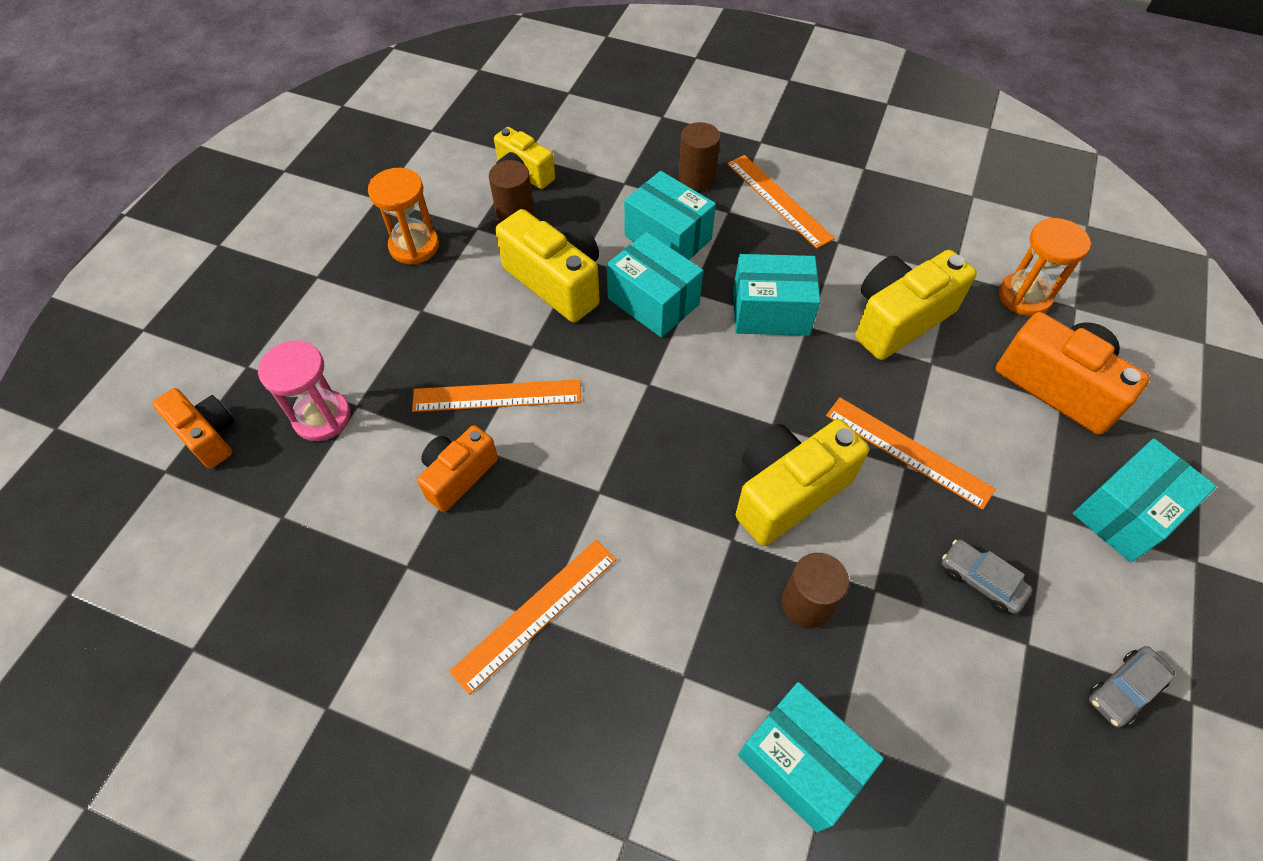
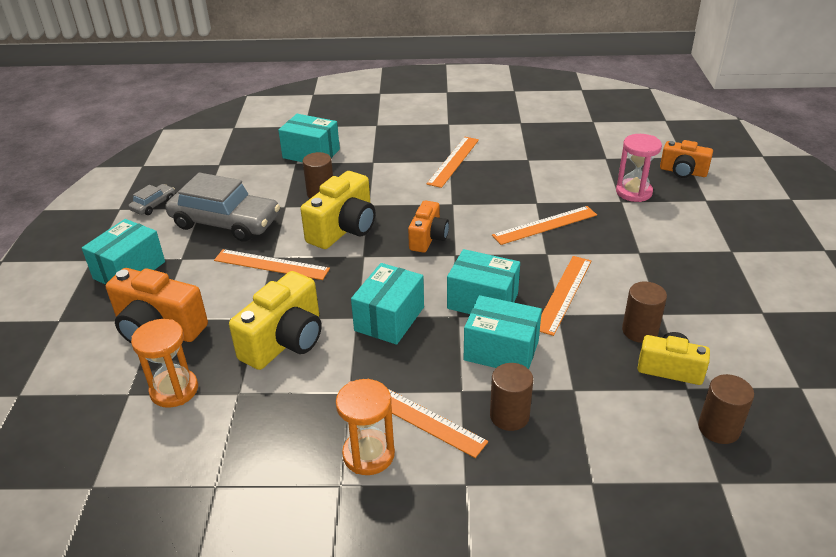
camera: 160 degrees right, 20 degrees down
(414, 246) = (691, 287): orange hourglass -> orange hourglass (368, 454)
(458, 475) = (534, 191): orange camera -> orange camera (428, 238)
(532, 121) = (718, 428): none -> brown cylinder
(556, 282) = (563, 294): yellow camera -> orange ruler
(770, 312) = (389, 319): turquoise box -> turquoise box turned 45 degrees counterclockwise
(981, 580) = (225, 222): grey car -> grey car, size x2.24

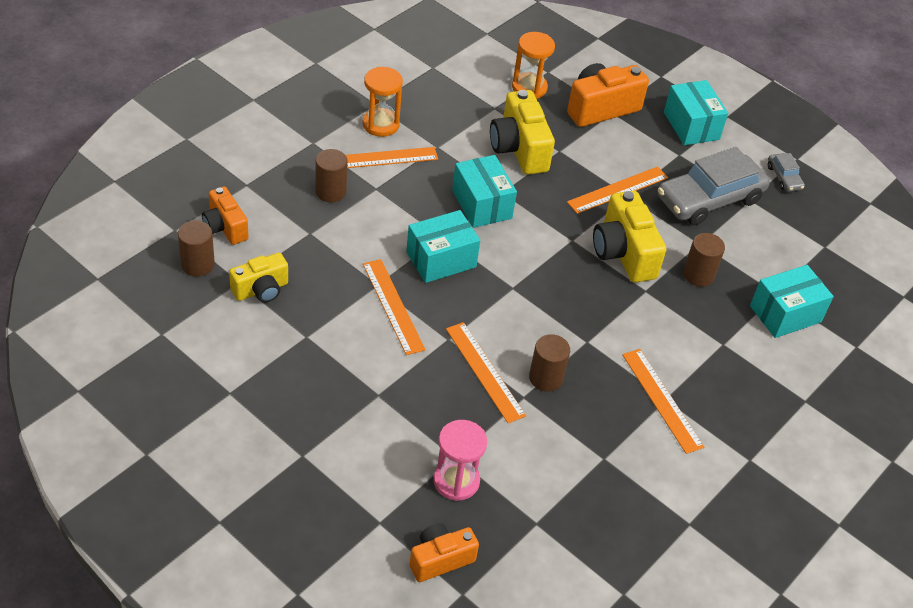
camera: 125 degrees right, 10 degrees up
(428, 238) = (553, 289): orange camera -> orange camera (225, 227)
(501, 351) = (383, 230): turquoise box -> none
(545, 225) = (484, 371): orange ruler -> orange ruler turned 45 degrees counterclockwise
(640, 331) = (308, 309): brown cylinder -> brown cylinder (545, 378)

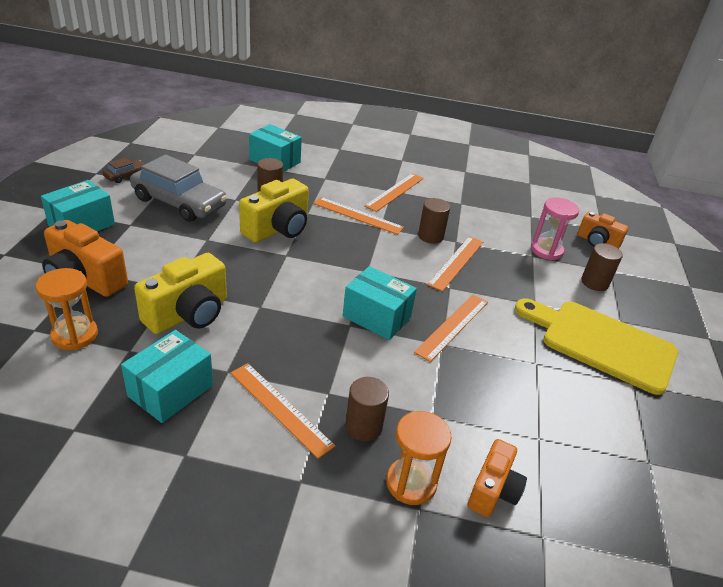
camera: 120 degrees left, 10 degrees down
(197, 264) = (558, 484): brown cylinder -> brown cylinder (594, 283)
(261, 290) = (529, 416): yellow camera -> none
(289, 409) = (601, 343): none -> yellow cutting board
(381, 124) = (221, 432): orange hourglass -> orange hourglass (411, 483)
(482, 204) = (288, 314): turquoise box -> turquoise box (171, 390)
(618, 190) = (203, 246): orange ruler -> orange ruler (357, 215)
(784, 177) = (125, 176): grey car -> brown car

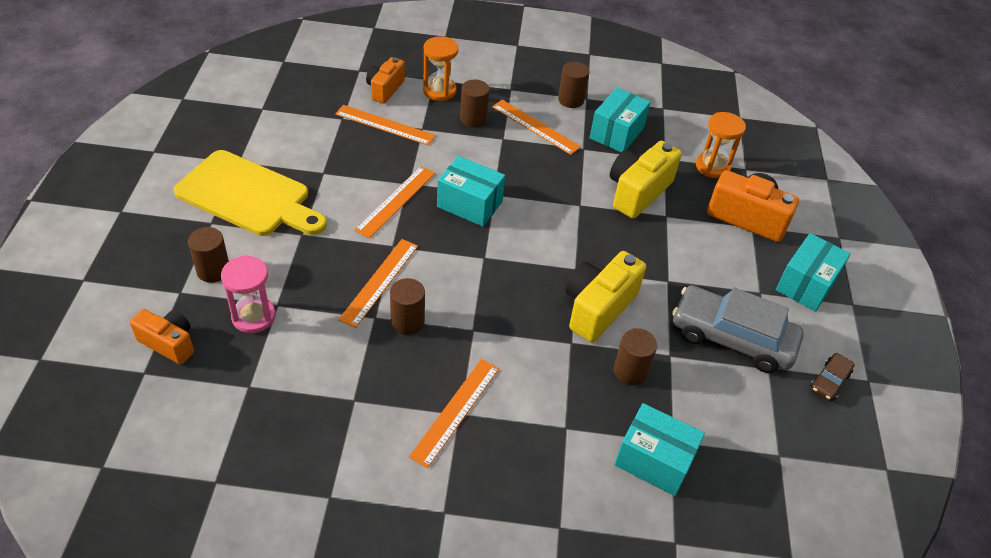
camera: 175 degrees right, 10 degrees up
(211, 453) = (571, 100): none -> brown cylinder
(357, 215) = (505, 348): orange ruler -> orange ruler (385, 125)

